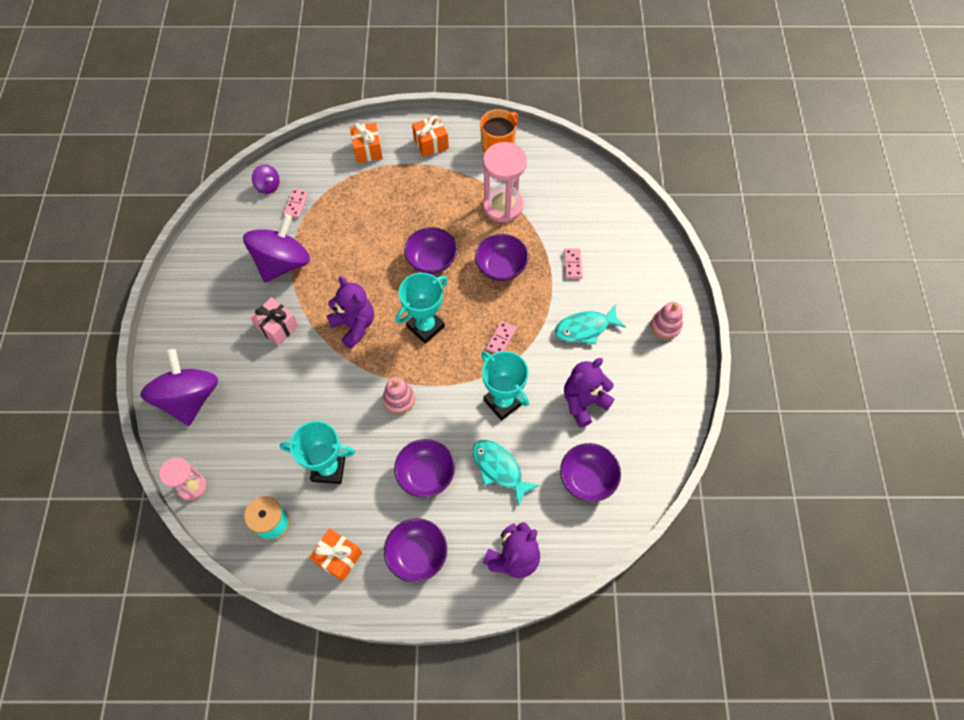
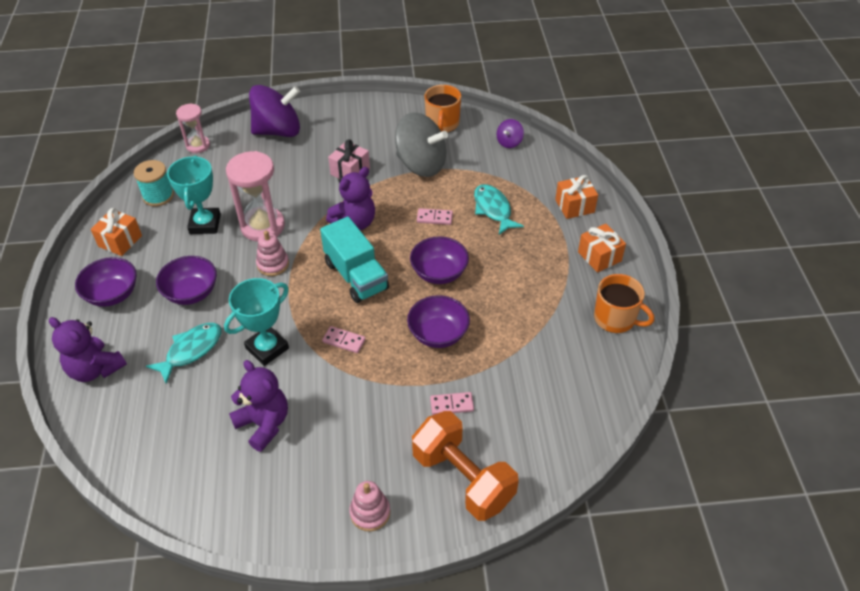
camera: 85 degrees right, 15 degrees down
(223, 239) = (442, 124): none -> orange mug
(282, 263) = (421, 164): purple spinning top -> grey spinning top
(296, 204) = (491, 164): pink domino -> pink domino (434, 218)
(425, 326) = (356, 276): turquoise trophy -> turquoise truck
(503, 206) = (525, 329): pink hourglass -> pink hourglass (262, 226)
(585, 328) = (362, 421): turquoise fish -> turquoise fish (493, 209)
(587, 478) = (171, 431): purple bowl -> none
(638, 263) = (463, 478): none -> orange dumbbell

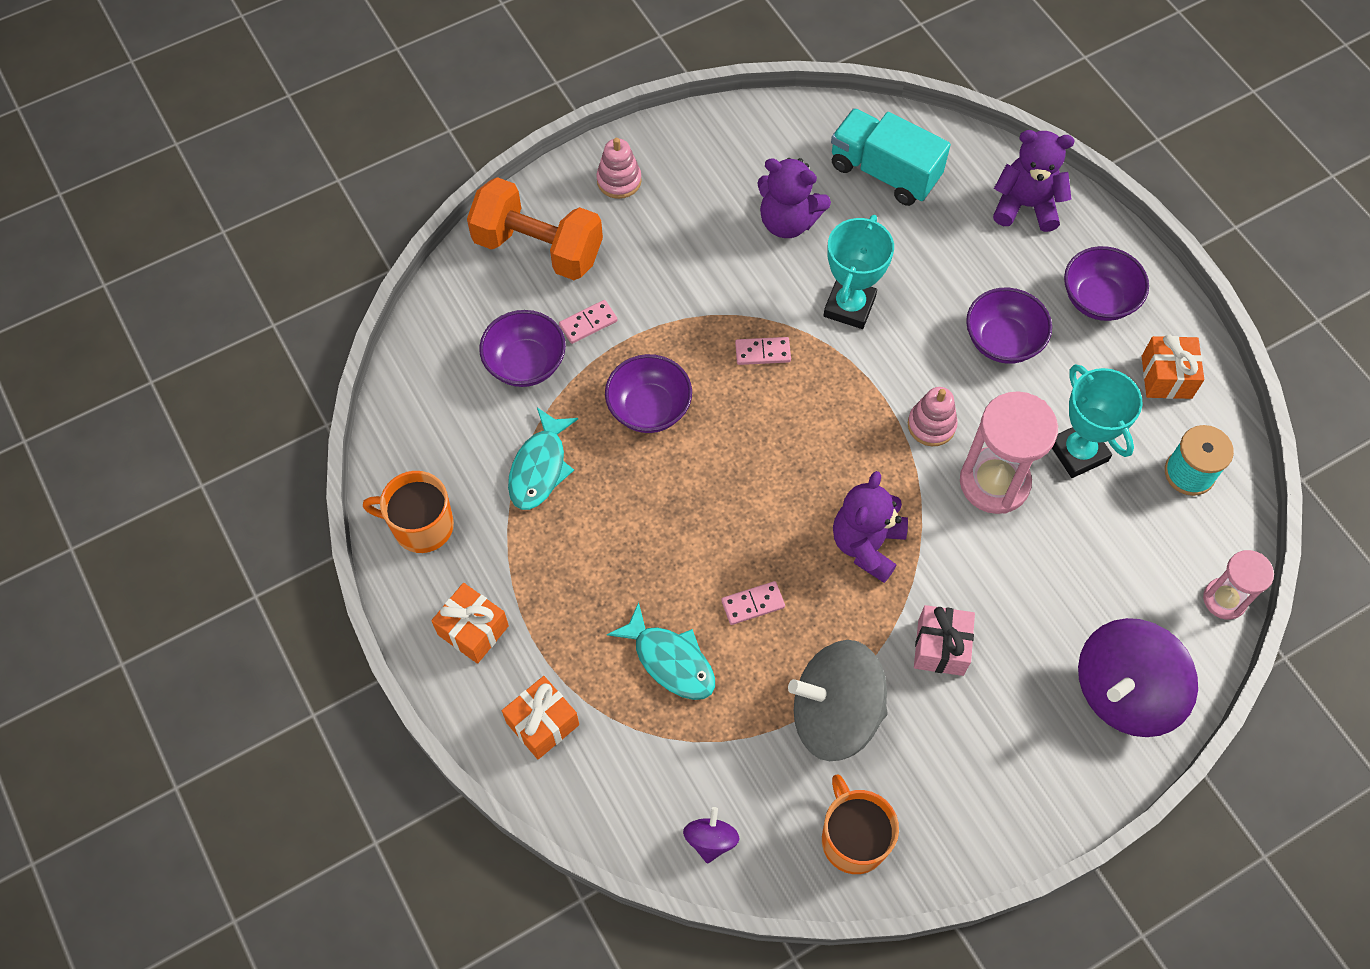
camera: 155 degrees right, 15 degrees up
(191, 351) = (937, 268): turquoise fish -> turquoise fish (540, 467)
(356, 276) = (806, 453): turquoise truck -> turquoise truck (884, 172)
(439, 273) = (695, 504): purple bowl -> purple bowl (525, 363)

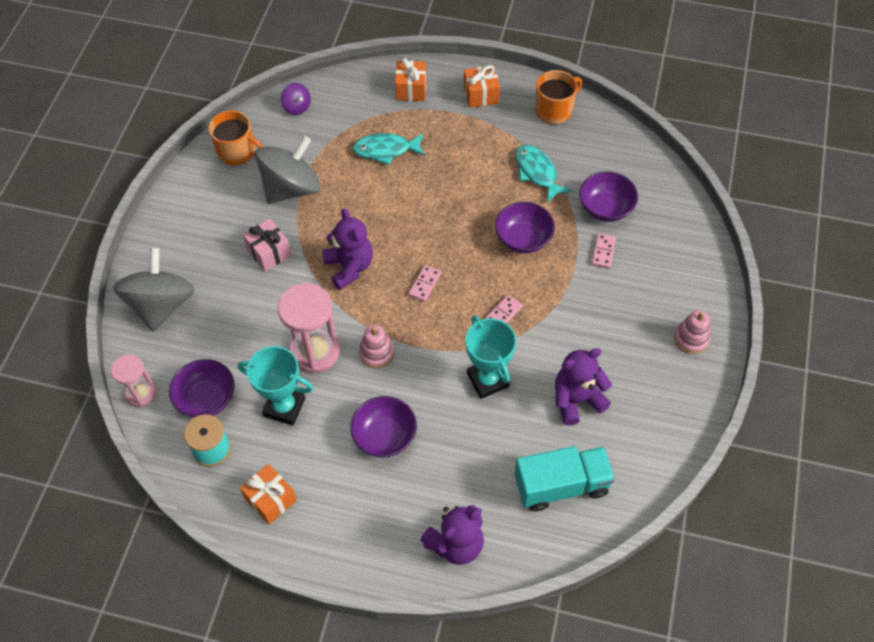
camera: 135 degrees right, 5 degrees down
(538, 248) = (677, 265): orange dumbbell -> none
(753, 604) = (375, 199): pink domino -> pink domino (425, 284)
(1098, 299) = (354, 516): purple bowl -> purple bowl (206, 399)
(1124, 692) = (161, 305): purple spinning top -> grey spinning top

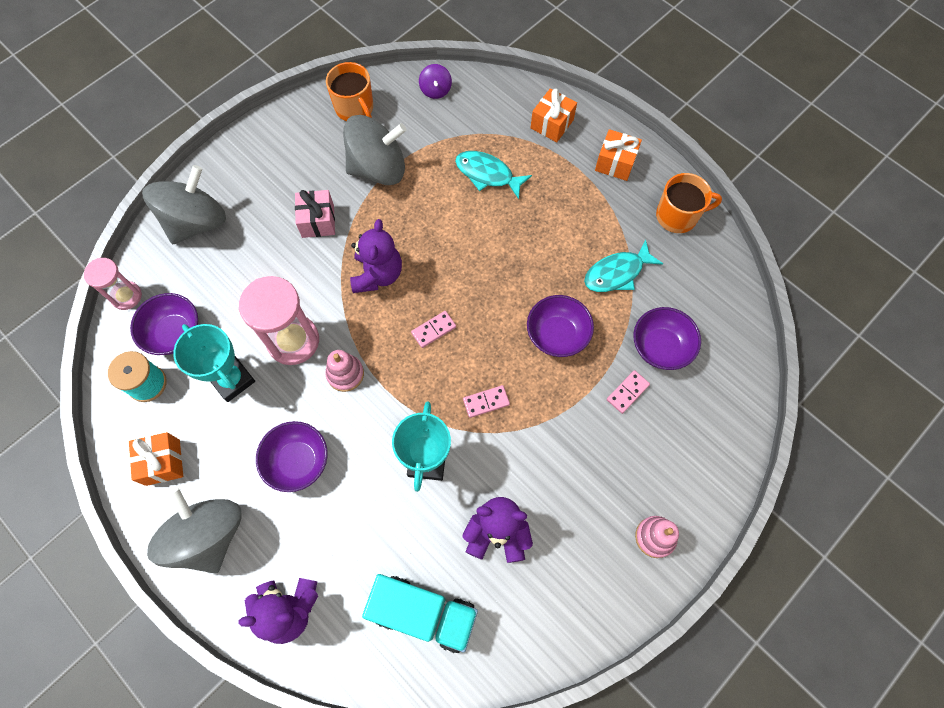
camera: 30 degrees right, 10 degrees up
(351, 530) = (208, 535): none -> grey spinning top
(537, 172) = (617, 273): turquoise fish -> turquoise fish turned 120 degrees counterclockwise

